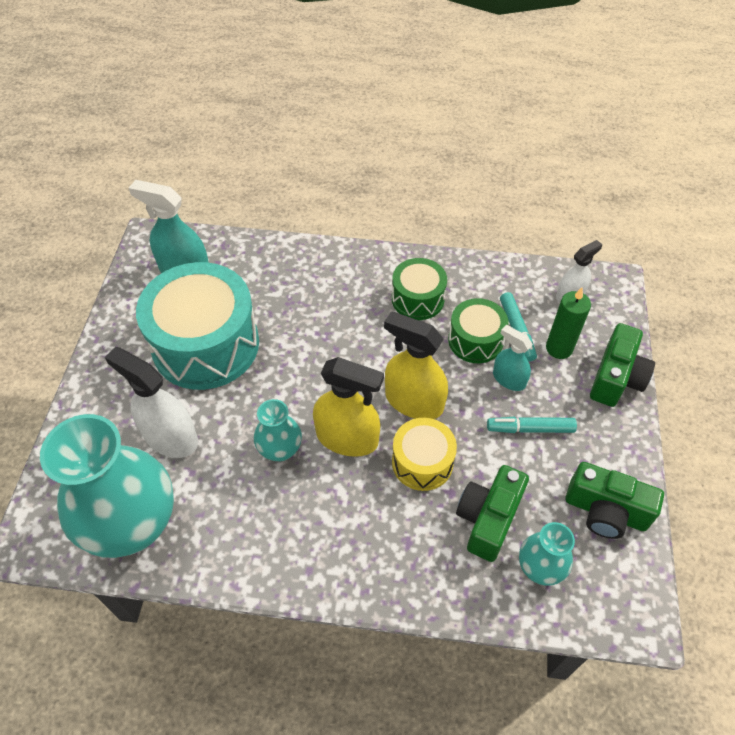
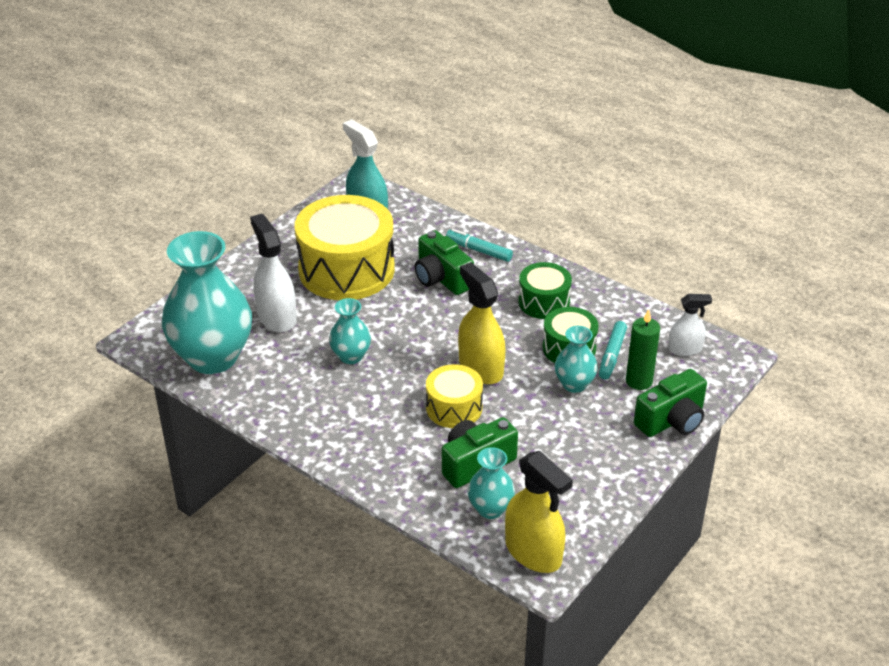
camera: 30 degrees right, 15 degrees down
(206, 345) = (346, 269): turquoise drum -> yellow drum
(347, 438) = (408, 370): yellow spray bottle -> yellow spray bottle (533, 552)
(508, 379) = (574, 384): turquoise spray bottle -> turquoise vase
(530, 429) = (562, 423): turquoise marker -> turquoise marker (479, 250)
(605, 511) = (577, 499): green camera -> green camera (441, 278)

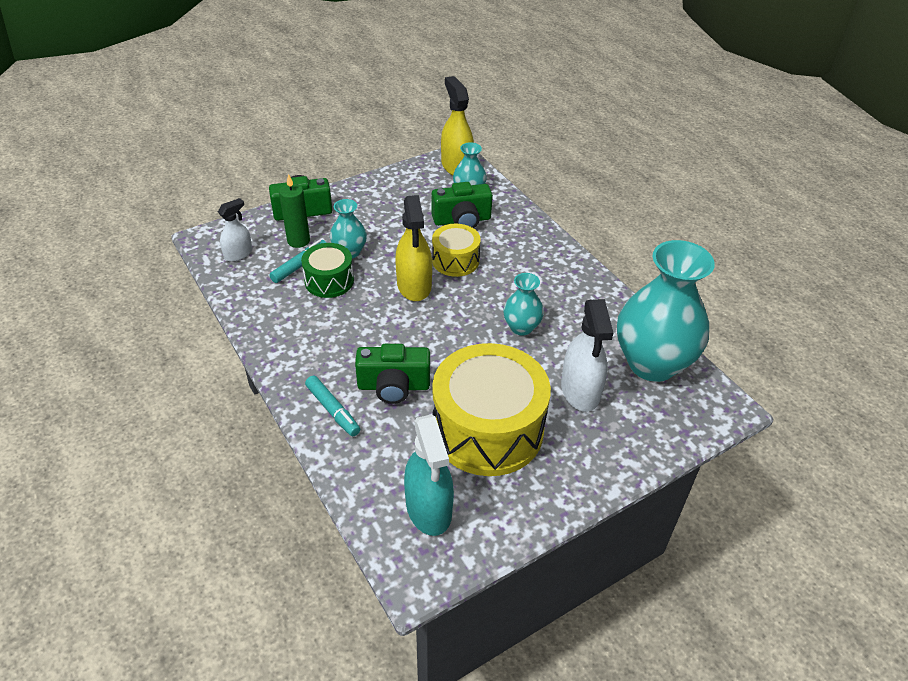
camera: 160 degrees left, 5 degrees up
(441, 278) = (393, 386): green camera -> green camera turned 105 degrees clockwise
(544, 302) = (315, 329): green drum -> none
(685, 349) = (238, 254): white spray bottle -> white spray bottle turned 120 degrees clockwise

